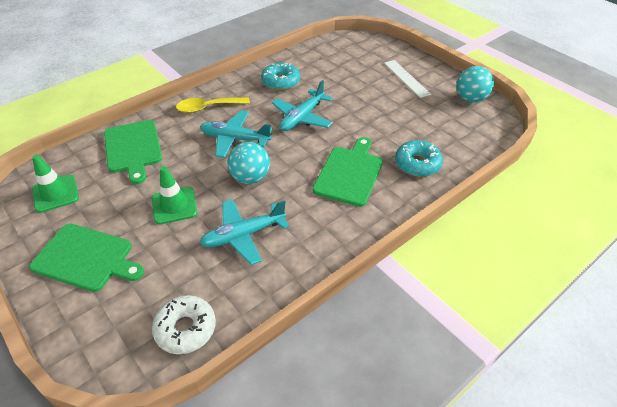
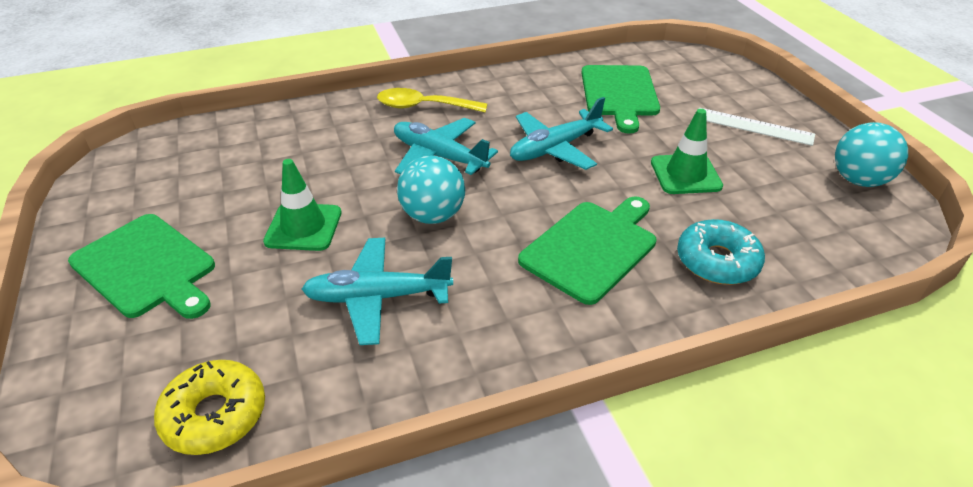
camera: 20 degrees right, 5 degrees down
(55, 194) = (163, 172): green traffic cone -> green traffic cone (685, 174)
(133, 148) = (294, 137): green cutting board -> green cutting board (619, 93)
(186, 329) = (215, 415): white donut -> yellow donut
(280, 82) = (547, 93): turquoise donut -> none
(406, 78) = (753, 126): white ruler -> white ruler turned 60 degrees counterclockwise

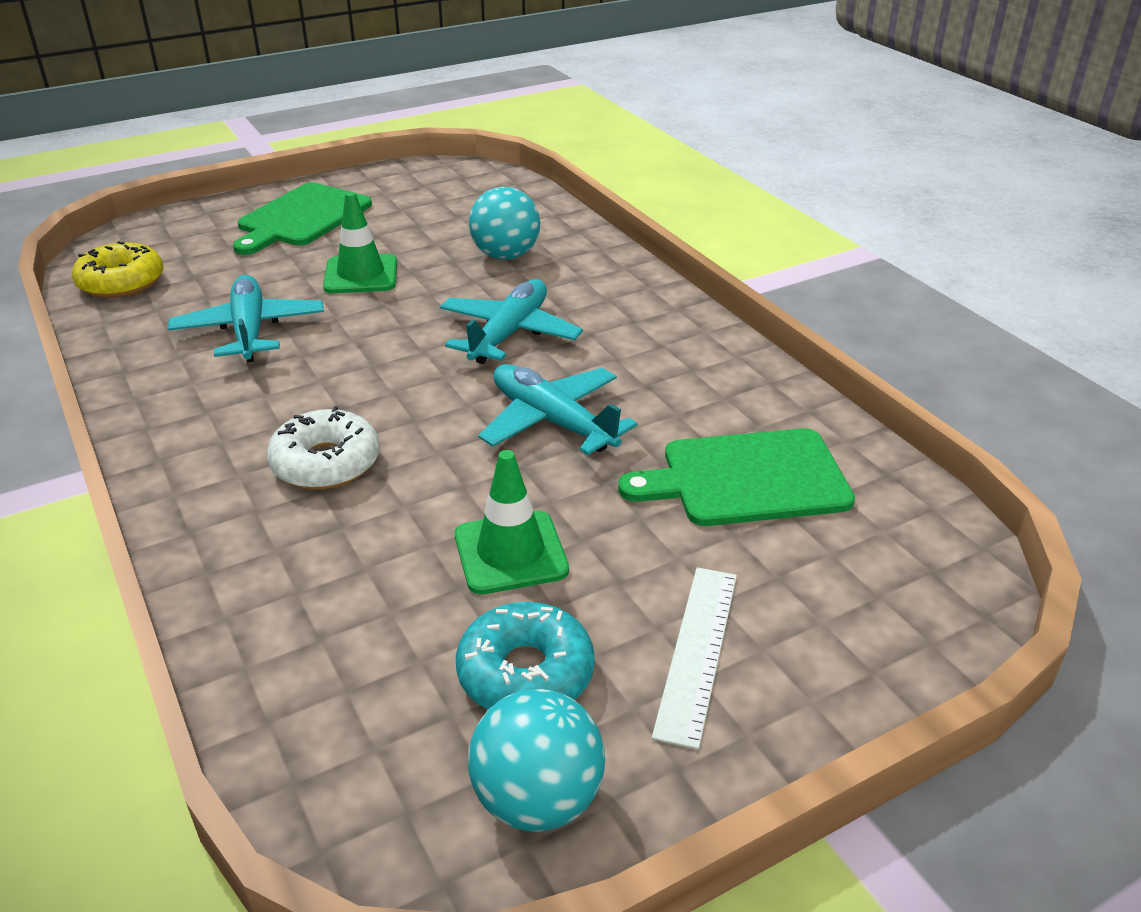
camera: 80 degrees right, 5 degrees down
(424, 106) = (626, 308): yellow spoon -> none
(433, 215) = (385, 344): turquoise ball -> turquoise ball (505, 255)
(591, 248) = (326, 463): green cutting board -> white donut
(717, 261) = (294, 578): turquoise donut -> turquoise donut (525, 673)

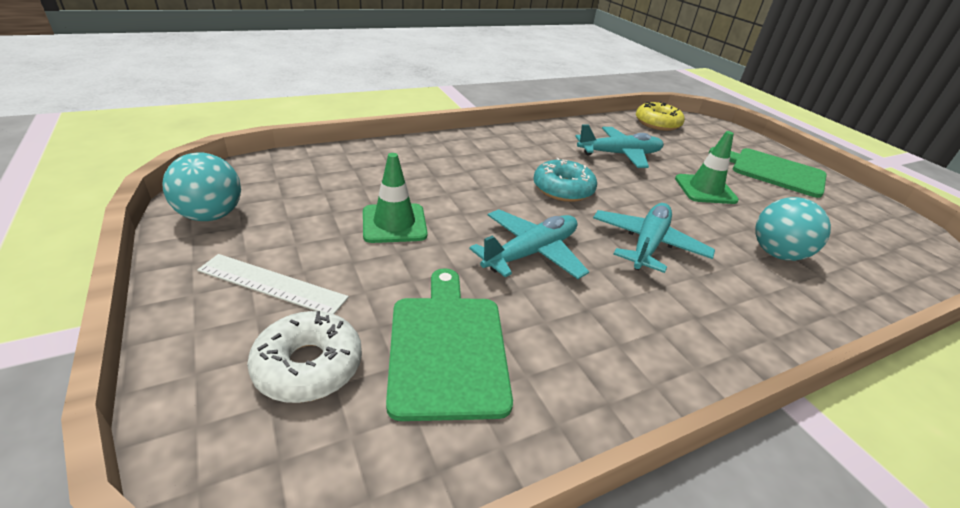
camera: 90 degrees right, 0 degrees up
(326, 463) = (489, 172): white donut -> white donut (308, 366)
(509, 334) = (648, 244): turquoise plane -> turquoise plane turned 90 degrees counterclockwise
(525, 673) = (295, 220): turquoise donut -> turquoise donut (563, 189)

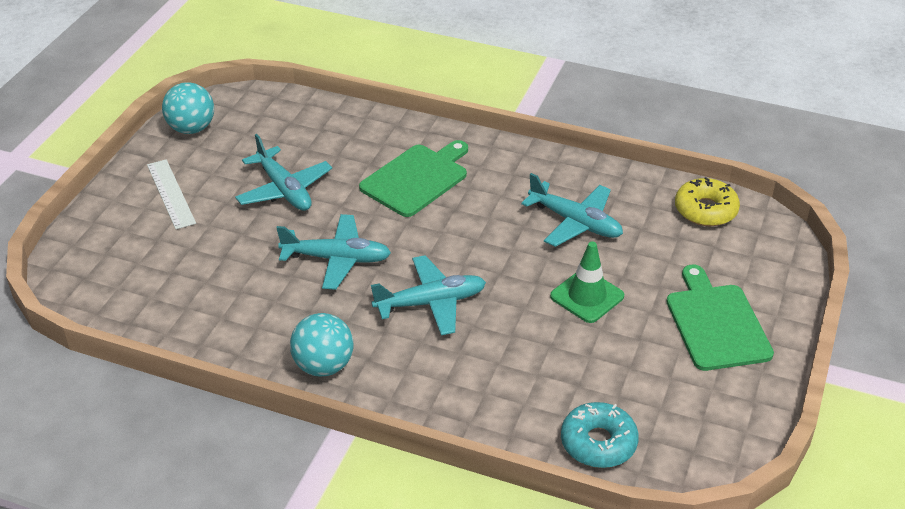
camera: 50 degrees right, 5 degrees up
(308, 366) = (137, 247): white donut -> none
(394, 223) = (284, 190): green traffic cone -> turquoise plane
(447, 347) = (205, 280): green cutting board -> green cutting board (416, 178)
(563, 189) = (451, 227): turquoise donut -> turquoise donut (598, 443)
(777, 254) = (524, 371): turquoise ball -> turquoise ball (323, 366)

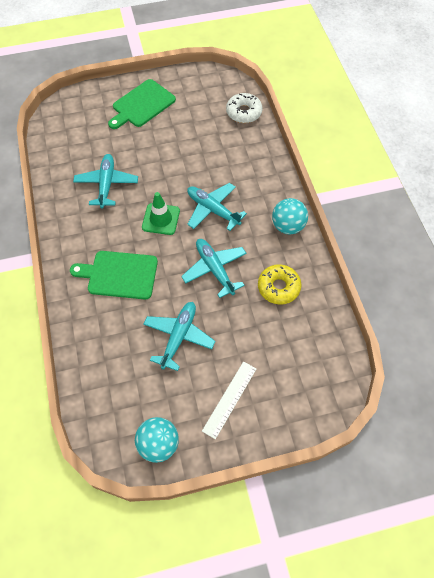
camera: 125 degrees left, 20 degrees up
(587, 296) = (159, 154): green traffic cone -> green traffic cone (161, 219)
(598, 443) = (244, 112): turquoise donut -> white donut
(705, 210) = (59, 139): yellow donut -> yellow donut (278, 287)

